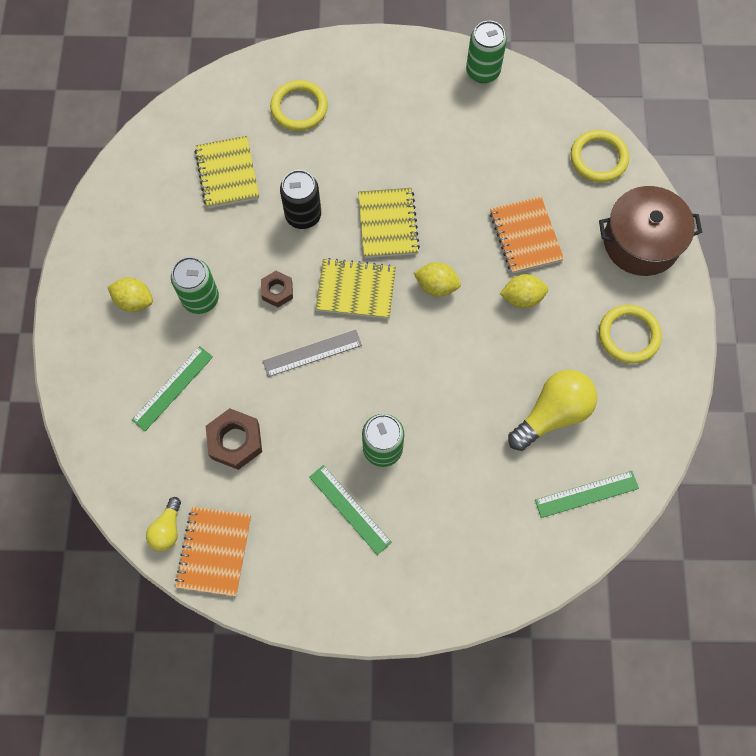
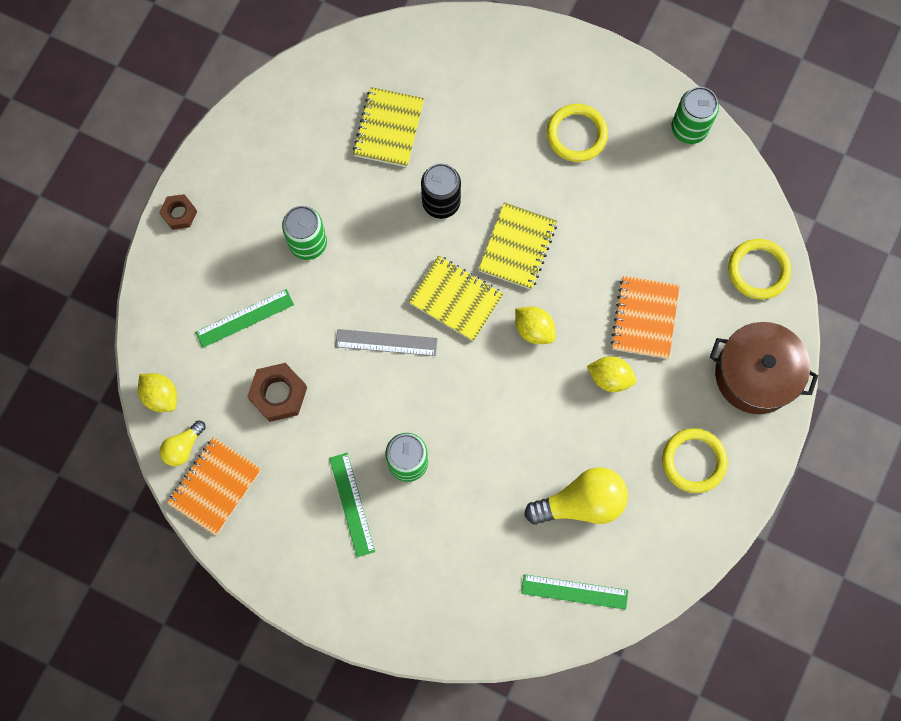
camera: 25 degrees right, 5 degrees up
(134, 301) = (246, 219): yellow lemon -> yellow lemon (161, 396)
(277, 291) = (382, 267): brown nut -> brown nut (179, 214)
(299, 108) = (488, 89): yellow ring -> yellow ring (576, 134)

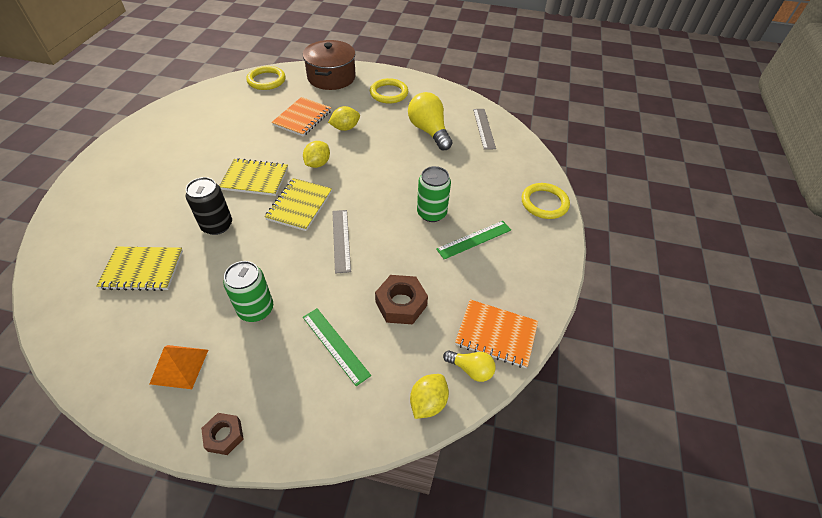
camera: 105 degrees left, 25 degrees down
(258, 173) = (179, 366): none -> orange pyramid
(574, 591) = (483, 128): green ruler -> grey ruler
(576, 134) = (164, 160): yellow ring -> yellow ring (544, 203)
(610, 378) = (345, 128): yellow lemon -> yellow lemon turned 60 degrees clockwise
(644, 318) = (302, 118): orange notebook -> orange notebook turned 60 degrees counterclockwise
(689, 128) = (166, 112): green can -> none

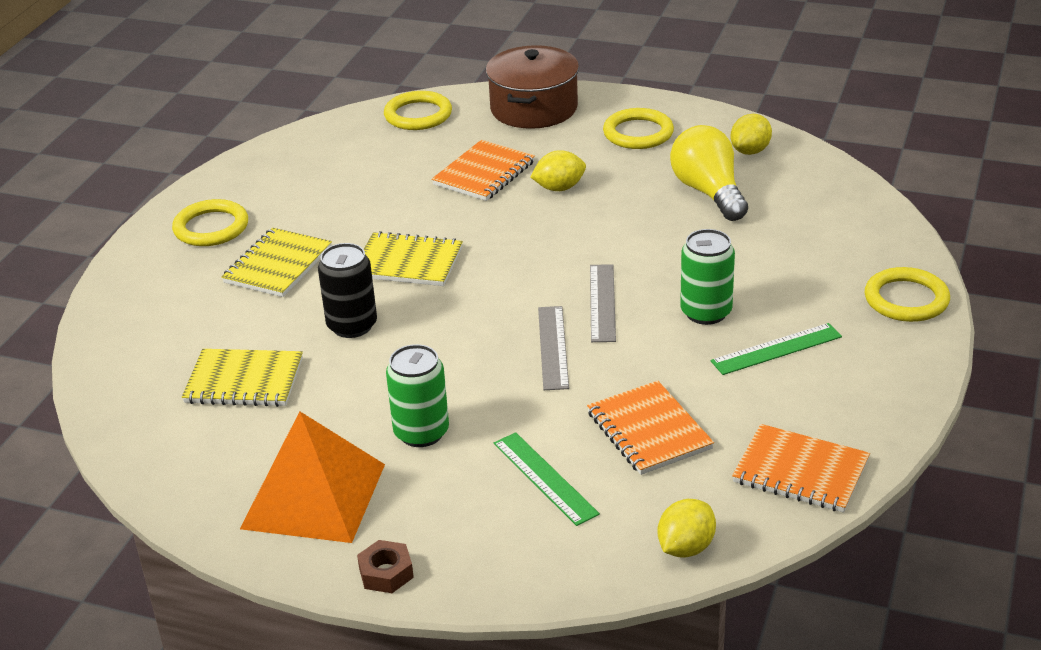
camera: 10 degrees right, 15 degrees down
(136, 154) = (211, 227): none -> yellow ring
(179, 366) = (314, 496): orange pyramid -> orange pyramid, size x1.79
(299, 205) = (483, 300): yellow notebook -> yellow notebook (278, 265)
(317, 164) = (512, 241): yellow lemon -> yellow lemon (750, 151)
(401, 304) = (649, 430): brown nut -> orange notebook
(471, 369) = (756, 512): yellow light bulb -> none
(483, 128) = (809, 187): grey ruler -> grey ruler (602, 302)

